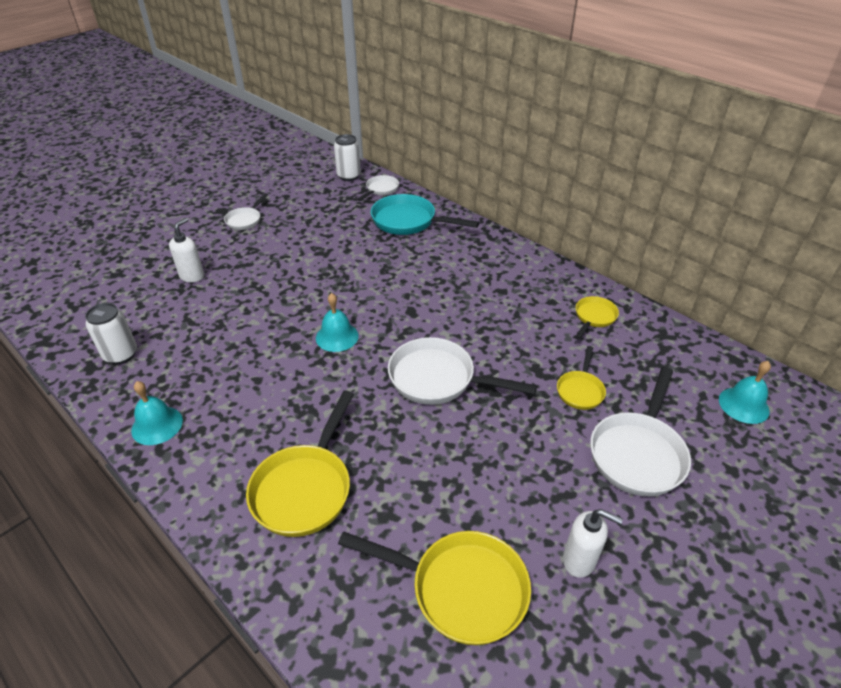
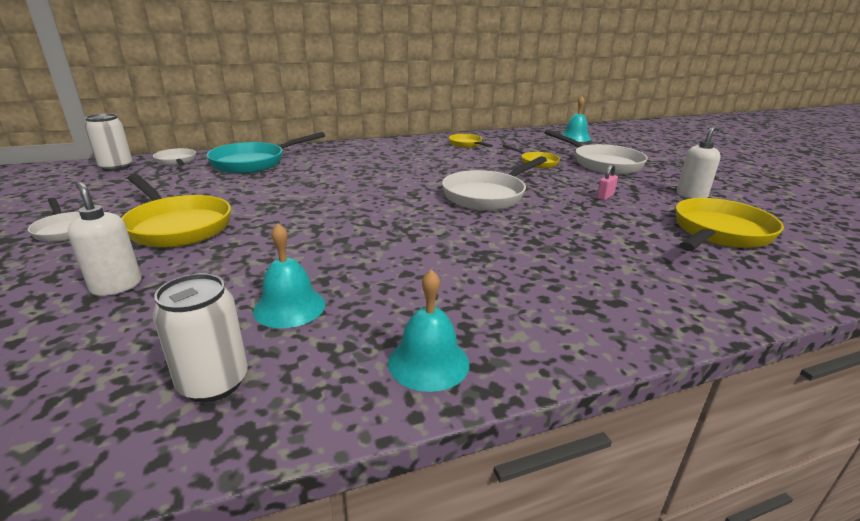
camera: 65 degrees left, 15 degrees down
(305, 488) = (595, 274): yellow pan -> yellow pan (177, 226)
(337, 336) = (384, 221): turquoise bell -> turquoise bell (289, 307)
(506, 471) = (605, 196): none -> pink padlock

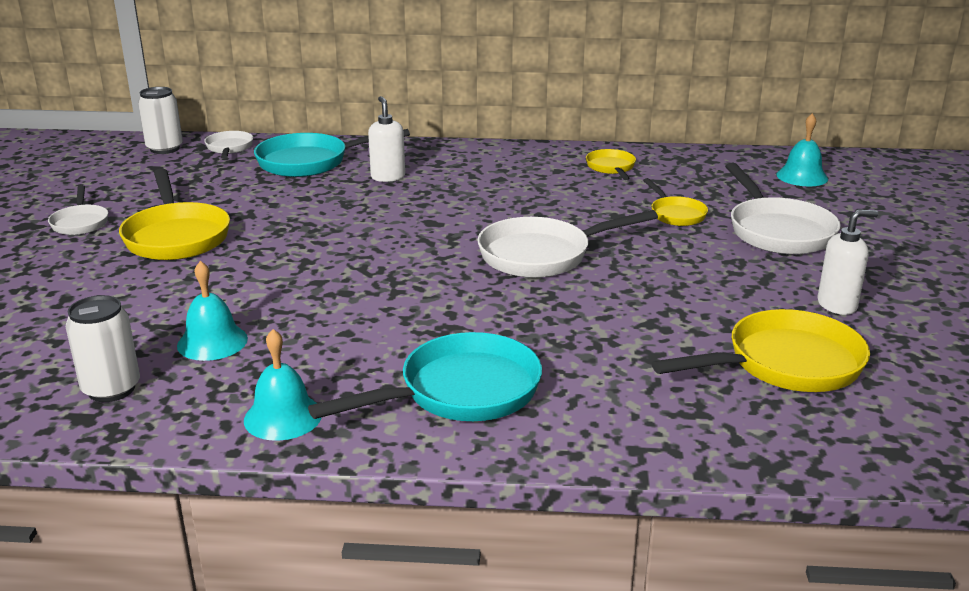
camera: 25 degrees right, 0 degrees up
(116, 286) = (91, 291): white soap dispenser -> white soap dispenser (388, 177)
(552, 300) = (460, 392): none -> turquoise pan
(605, 196) = (701, 284): pink padlock -> none

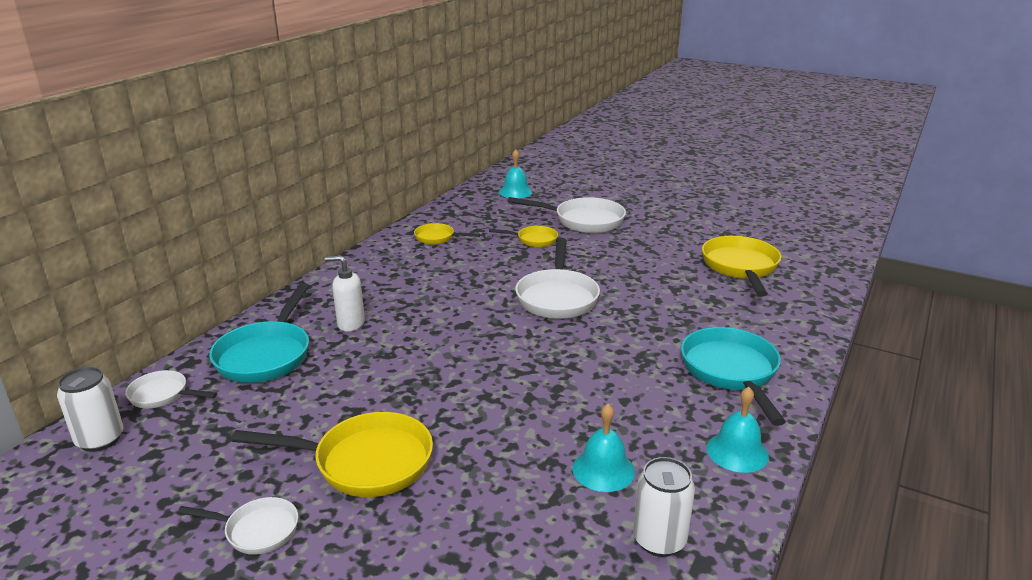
camera: 65 degrees left, 0 degrees up
(837, 305) = (684, 235): white soap dispenser -> none

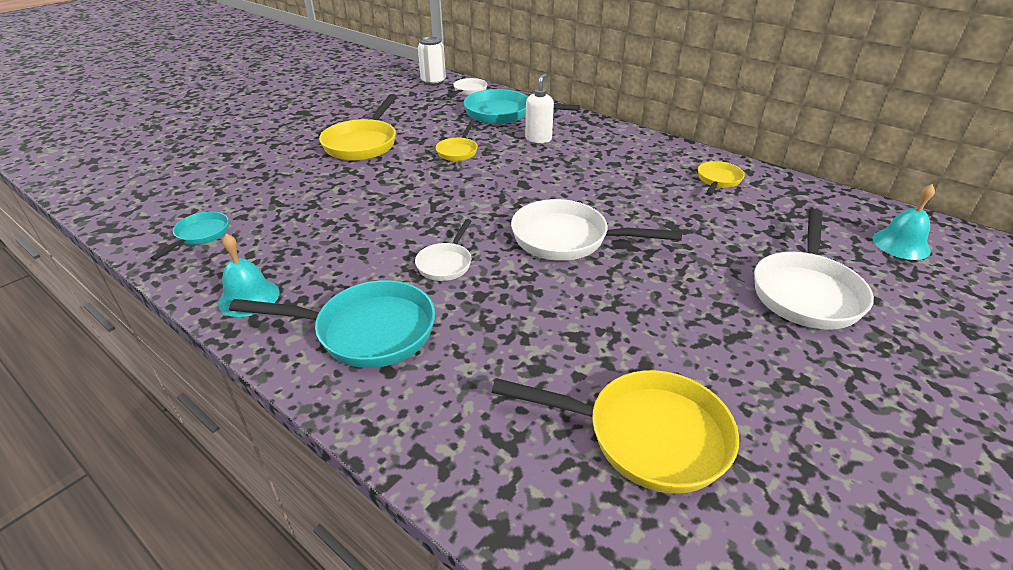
camera: 100 degrees right, 10 degrees up
(257, 530) = (329, 118): white pan -> white pan (446, 263)
(534, 240) = (724, 241): yellow pan -> yellow pan (458, 151)
(603, 470) = (286, 224): turquoise bell -> none
(659, 540) = (200, 235): white can -> turquoise pan

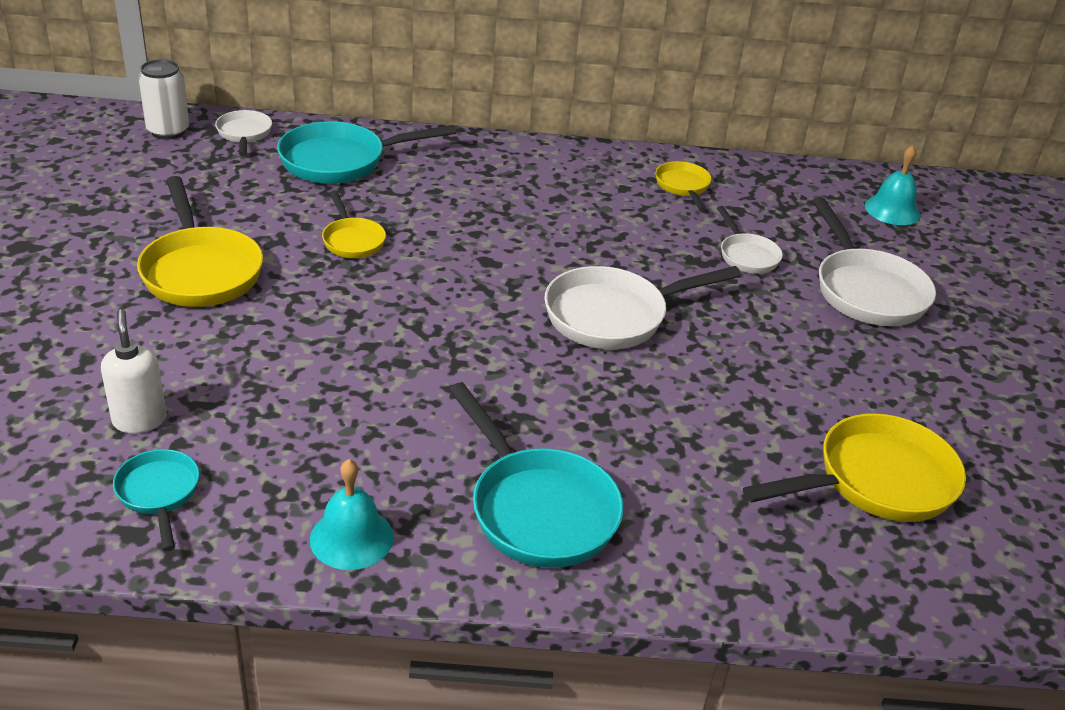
camera: 40 degrees left, 0 degrees up
(367, 331) = (538, 509): turquoise pan -> turquoise pan turned 90 degrees clockwise
(446, 263) = (524, 397): white pan -> white pan (747, 256)
(538, 139) = (432, 189): white soap dispenser -> white soap dispenser (139, 420)

